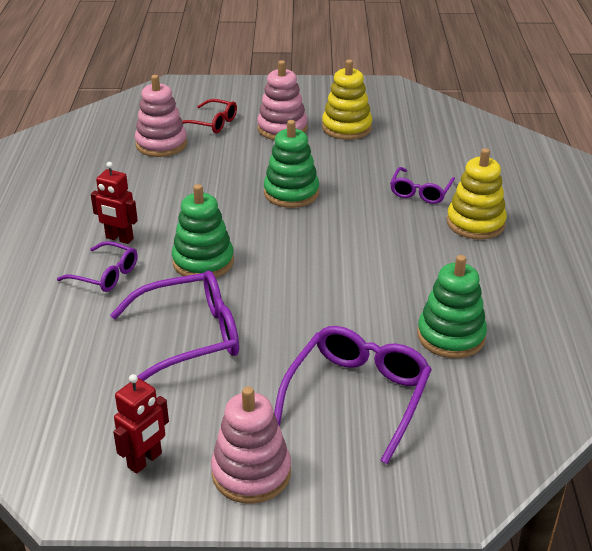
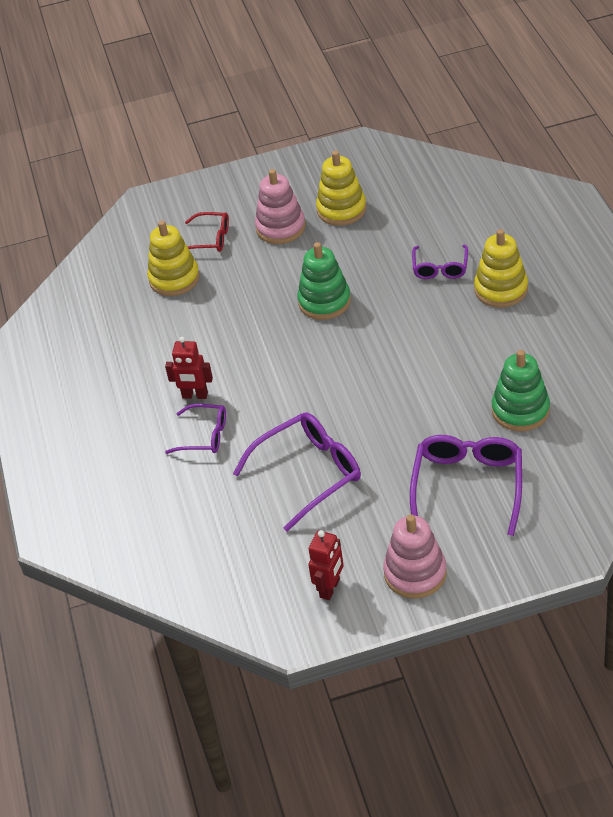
camera: 10 degrees left, 10 degrees up
(161, 144) = (174, 279): pink stacking toy -> yellow stacking toy
(203, 262) = (282, 398): green stacking toy -> none

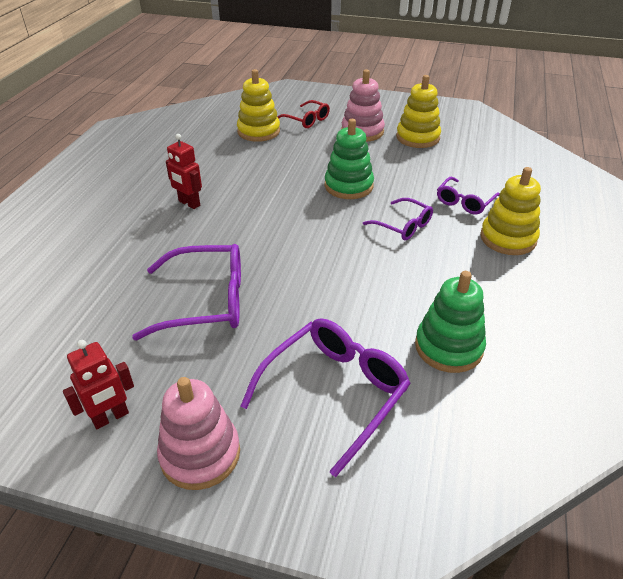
camera: 25 degrees right, 5 degrees down
(204, 436) = (163, 233): purple glasses -> purple glasses (403, 226)

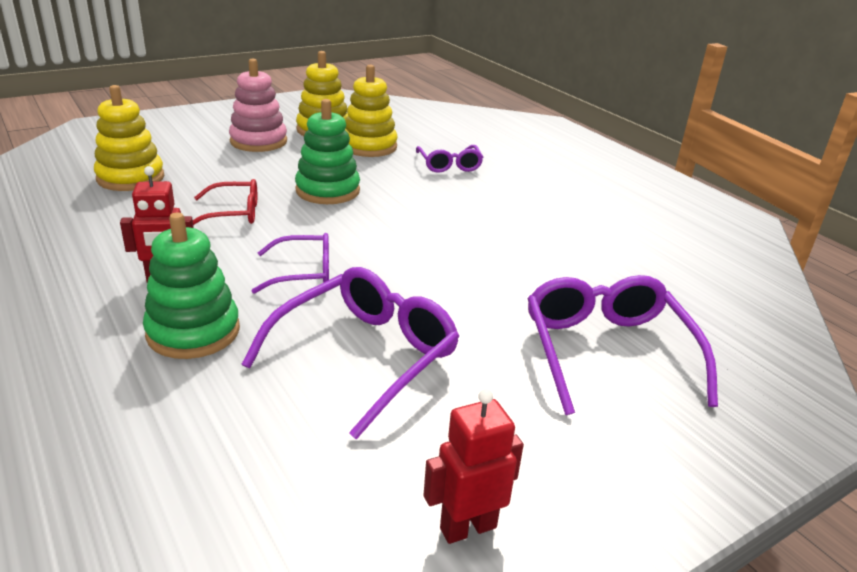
camera: 50 degrees left, 10 degrees down
(110, 417) = (467, 527): red robot -> red robot turned 120 degrees counterclockwise
(200, 454) = (603, 480): pink stacking toy -> none
(307, 120) = (175, 149): red glasses -> red glasses (233, 213)
(403, 226) = (434, 202): purple glasses -> purple glasses (304, 273)
(448, 347) = (617, 270): green stacking toy -> green stacking toy (193, 332)
(508, 238) = (523, 178): yellow stacking toy -> yellow stacking toy (369, 146)

